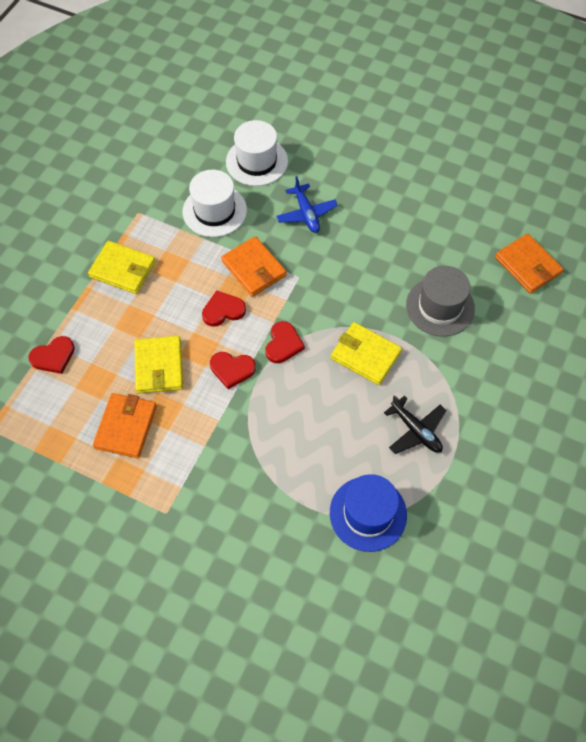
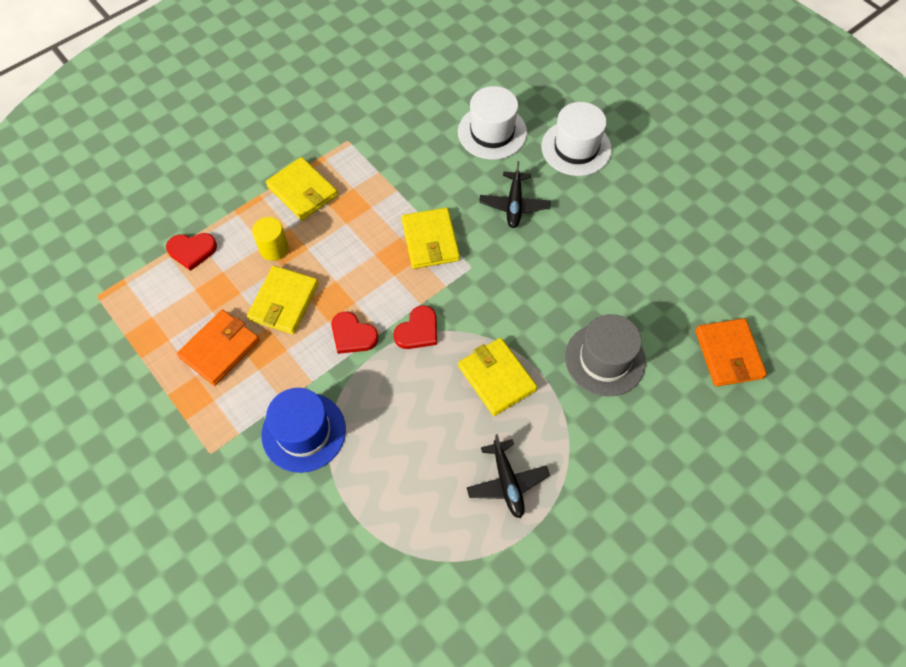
camera: 25 degrees right, 0 degrees up
(125, 326) = (274, 249): none -> yellow cylinder
(214, 211) = (423, 166): white hat -> white hat (576, 148)
(223, 310) = (376, 271): red heart -> none
(254, 268) = (430, 240): orange wallet -> yellow wallet
(306, 214) = (514, 205): blue plane -> black plane
(368, 513) = (408, 548): blue hat -> blue hat (304, 432)

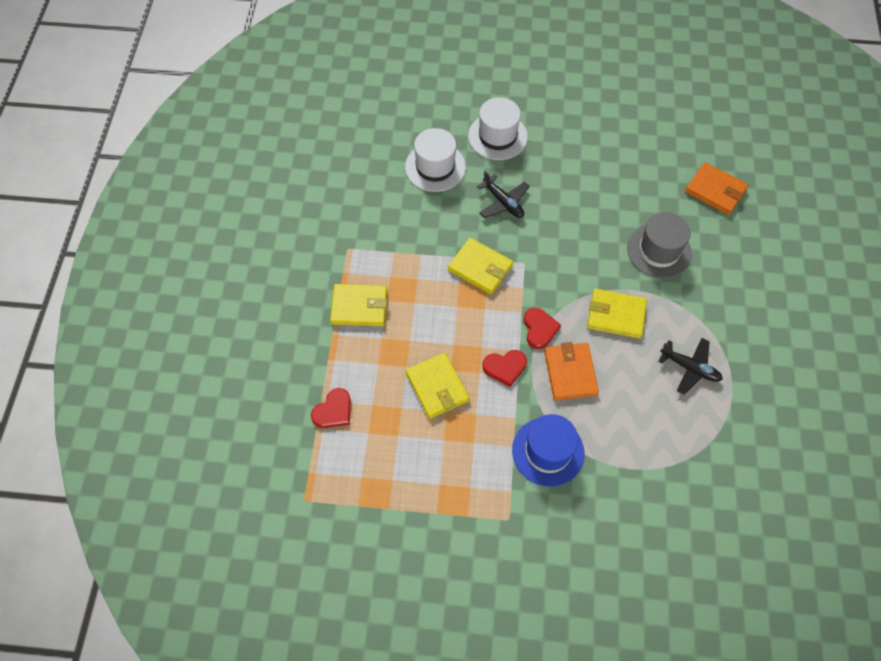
camera: 45 degrees left, 0 degrees up
(220, 349) = (434, 453): orange wallet -> orange wallet (570, 373)
(274, 249) = (388, 360): yellow cylinder -> none

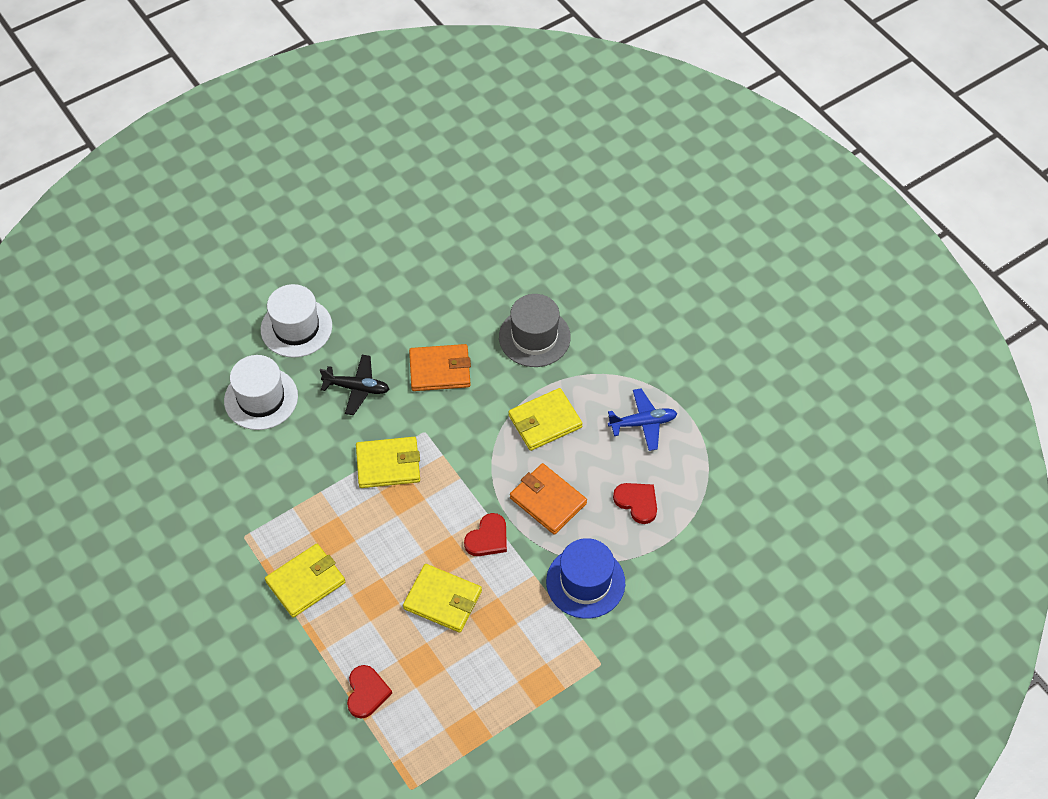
camera: 40 degrees left, 5 degrees down
(539, 329) = (489, 481): red heart -> red heart (637, 502)
(690, 368) = (643, 423): black plane -> blue plane
(715, 191) = (538, 248): orange wallet -> orange wallet (440, 370)

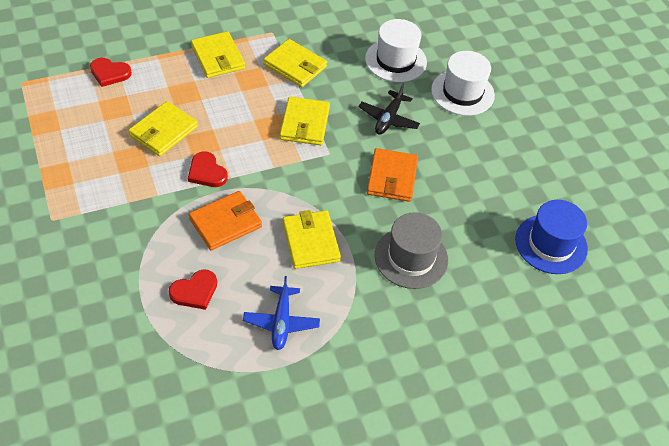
camera: 100 degrees right, 5 degrees down
(297, 497) = (295, 66): none -> yellow wallet
(585, 582) = (132, 229): blue hat -> blue hat (551, 244)

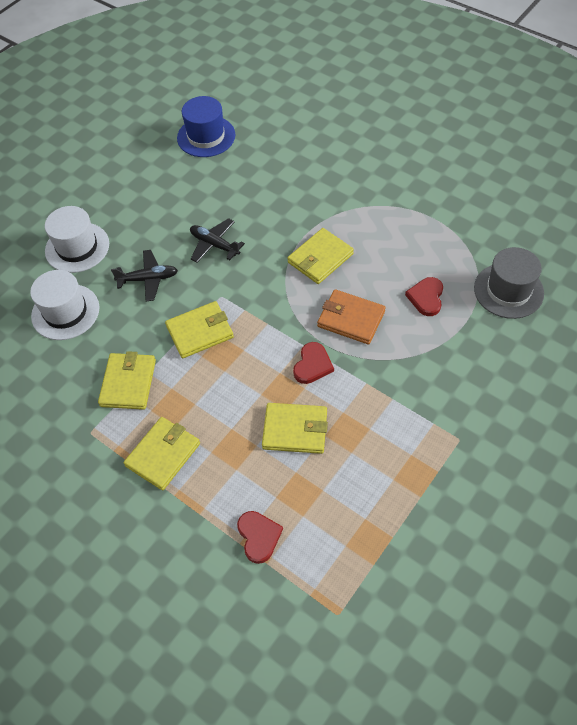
camera: 115 degrees left, 5 degrees up
(195, 291) = (426, 297): red heart -> red heart turned 105 degrees counterclockwise
(281, 322) = (401, 236): blue plane -> none
(392, 177) = (214, 245): orange wallet -> black plane
(411, 257) = (283, 198): grey hat -> grey hat (508, 290)

